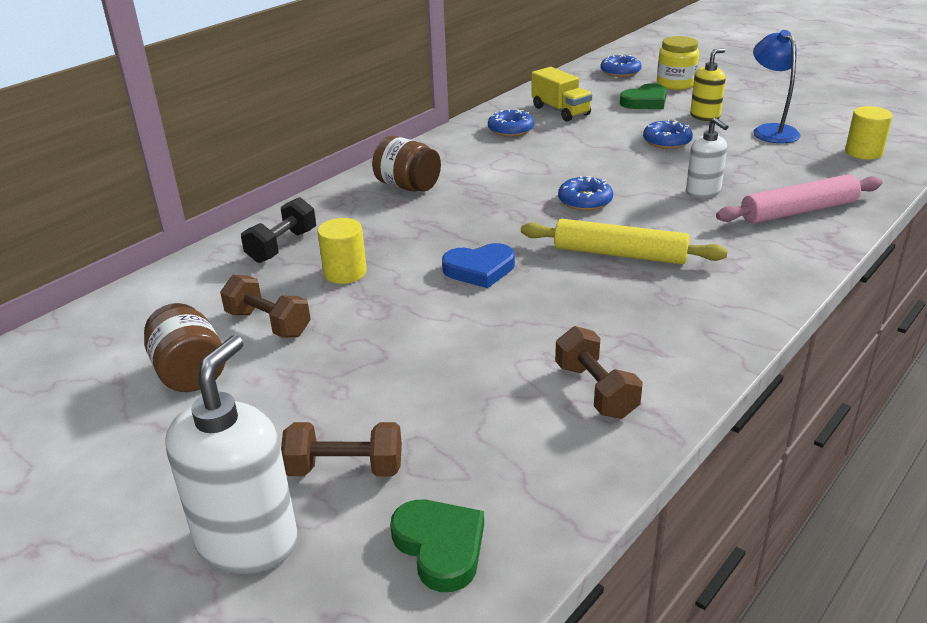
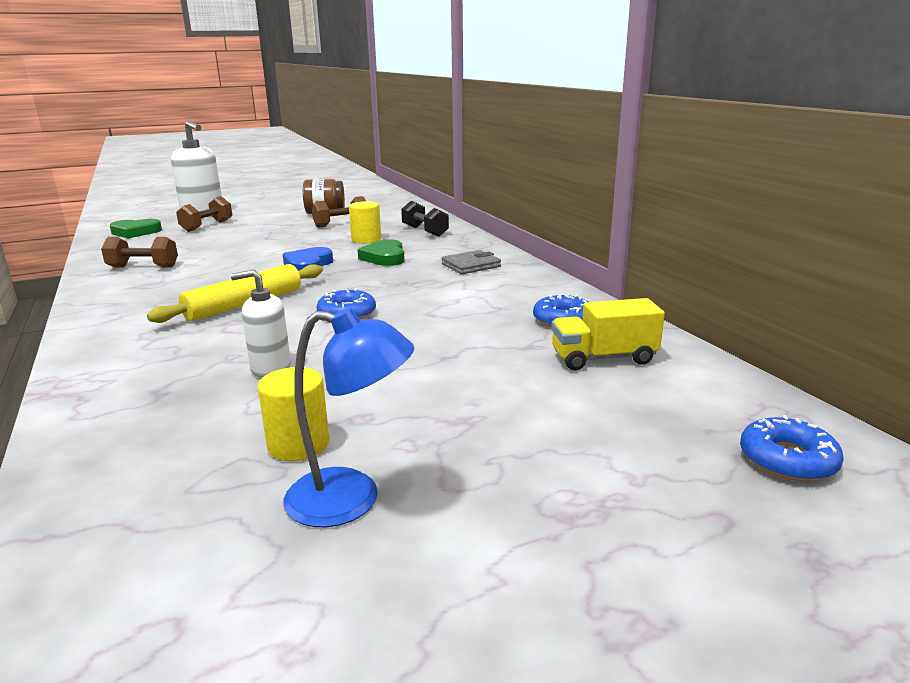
camera: 115 degrees right, 10 degrees down
(408, 186) = (471, 265): brown jar -> grey wallet
(645, 102) = (594, 430): green heart -> green heart (384, 257)
(667, 141) = (424, 394): blue donut -> none
(675, 84) = (677, 497): yellow jar -> none
(705, 116) = (479, 460): yellow soap dispenser -> none
(798, 211) = (143, 403): pink rolling pin -> none
(863, 152) = (145, 558): yellow cylinder -> yellow cylinder (298, 445)

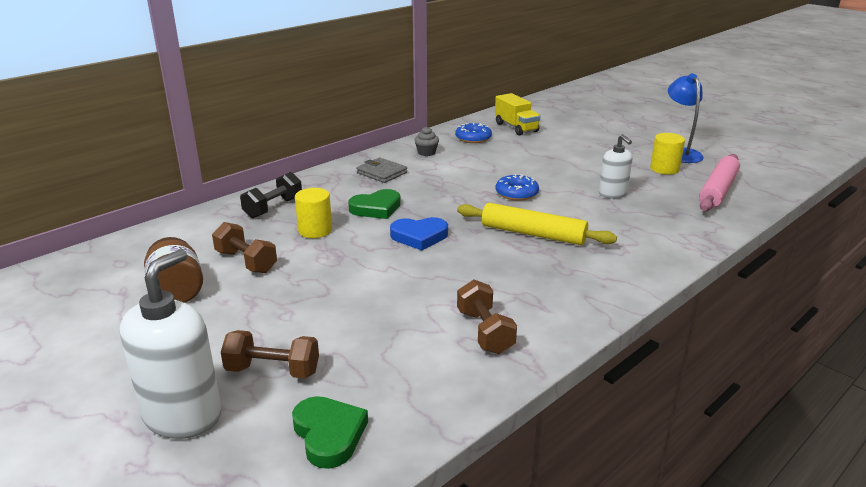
camera: 110 degrees left, 5 degrees up
(156, 468) = (718, 190): none -> pink rolling pin
(520, 289) = (426, 152): none -> grey cupcake
(787, 460) = (571, 103): blue donut -> none

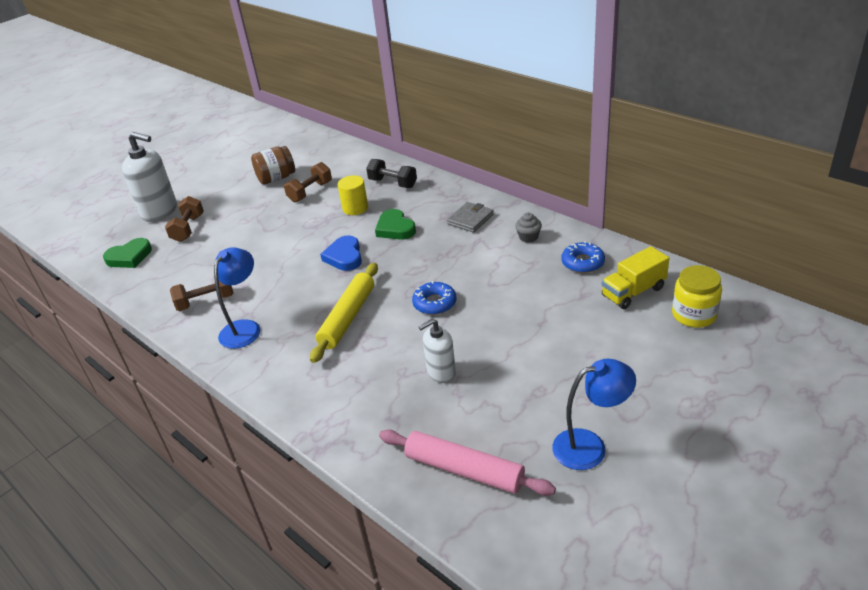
camera: 90 degrees right, 10 degrees up
(545, 116) = (694, 315): none -> yellow jar
(545, 296) = (245, 328): none -> blue lamp
(664, 169) = (525, 423): yellow cylinder -> none

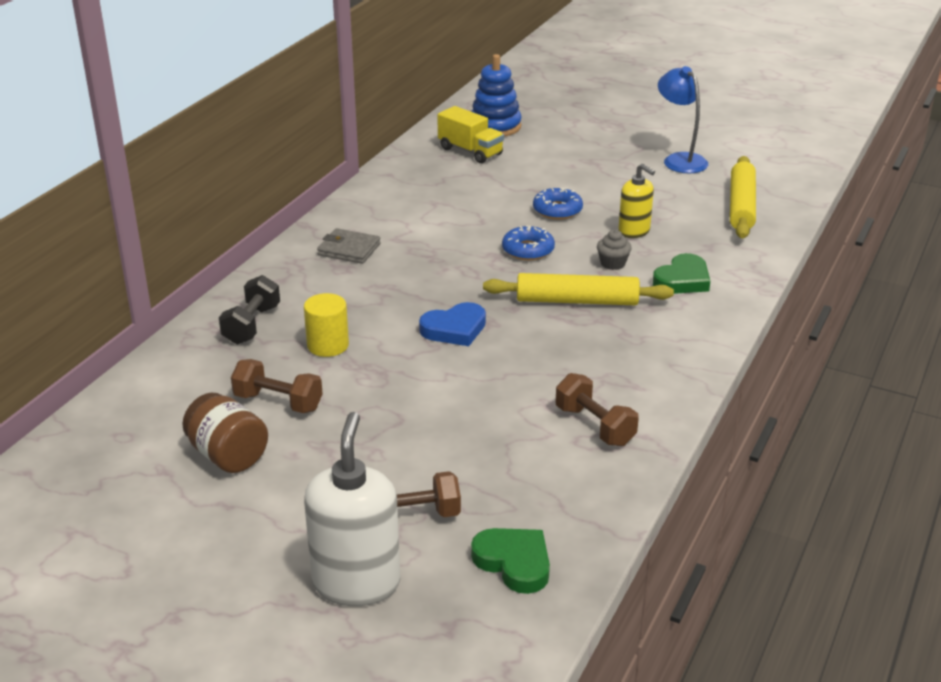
camera: 110 degrees left, 5 degrees down
(245, 328) = (631, 373): blue lamp -> none
(395, 228) = (378, 301): green heart -> green heart (682, 280)
(441, 372) = (634, 231): white soap dispenser -> yellow soap dispenser
(464, 470) = (741, 206): pink rolling pin -> yellow rolling pin
(528, 237) = (384, 209): grey cupcake -> grey cupcake (612, 263)
(582, 262) = (427, 177): blue donut -> blue donut (557, 210)
(694, 315) = (495, 126): yellow jar -> blue stacking toy

